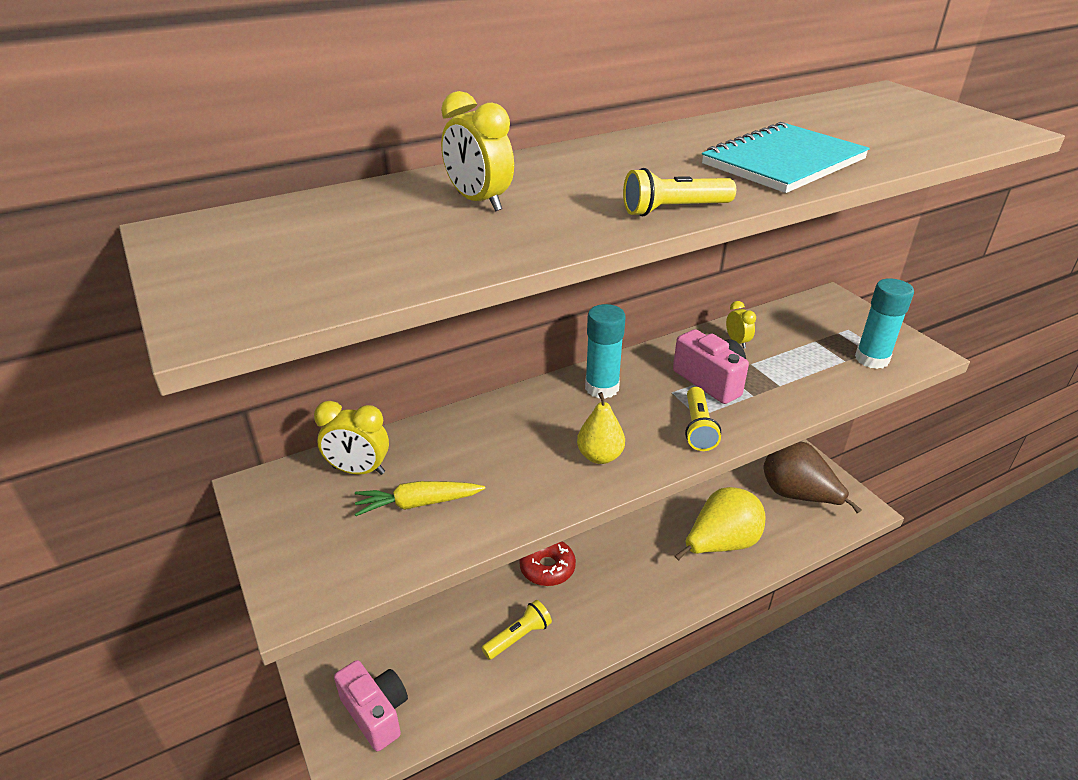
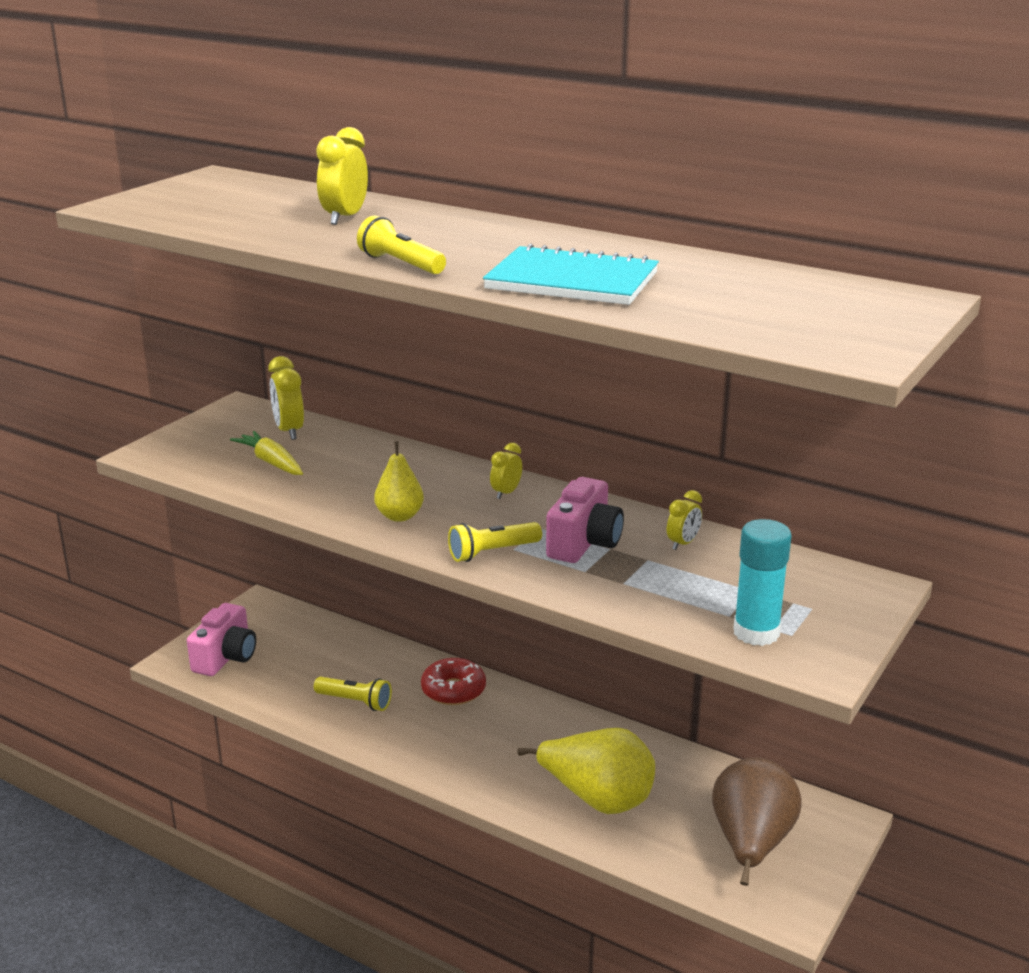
camera: 60 degrees right, 10 degrees down
(602, 388) = (506, 493): turquoise glue stick -> yellow clock

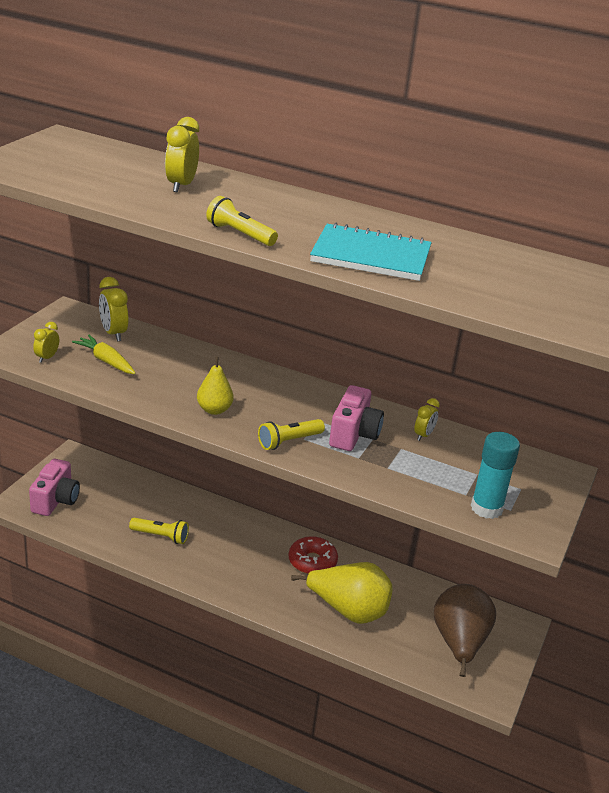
camera: 10 degrees left, 5 degrees up
(453, 690) = (232, 527): red donut -> red donut (312, 562)
(506, 493) = (289, 391): yellow clock -> yellow clock (47, 358)

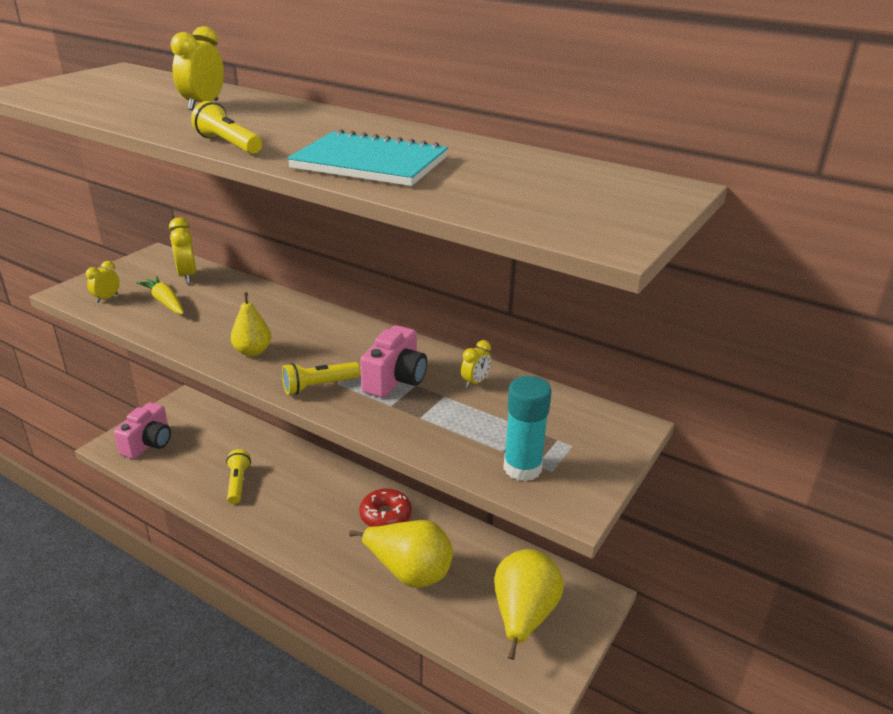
camera: 10 degrees right, 0 degrees up
(161, 536) = (238, 483): yellow flashlight -> yellow flashlight turned 120 degrees counterclockwise
(459, 644) = (523, 616): brown pear -> yellow pear

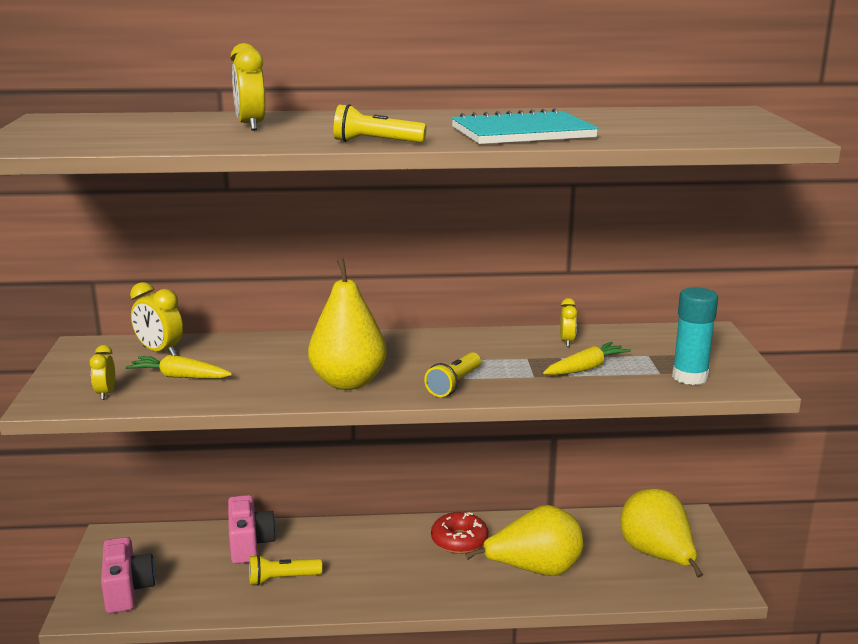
camera: 35 degrees left, 10 degrees down
(238, 483) = (282, 579): yellow flashlight -> yellow flashlight turned 60 degrees counterclockwise
(252, 351) = (348, 382): yellow pear -> yellow pear, size x1.76
(395, 380) = (506, 360): pink camera -> pink camera (249, 544)
(445, 416) = (586, 368): none -> yellow carrot

